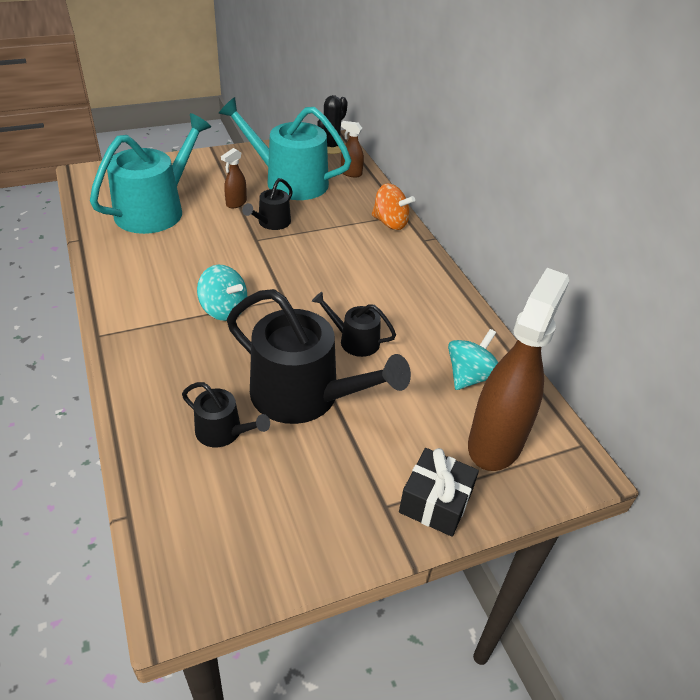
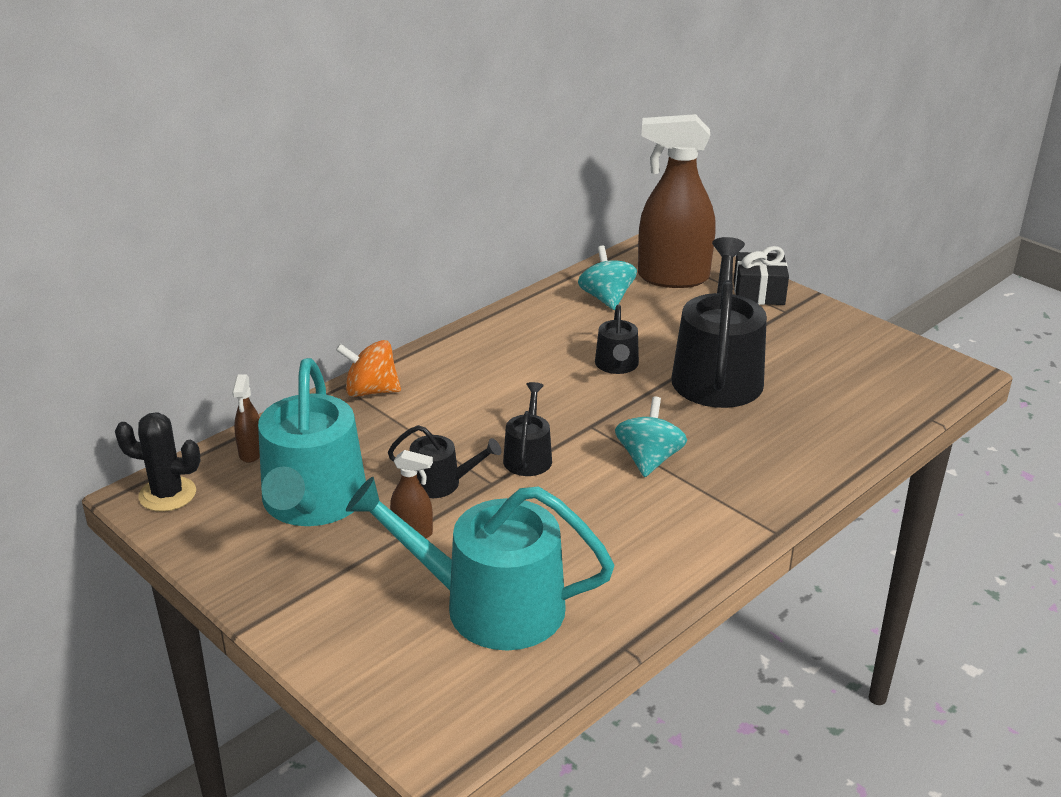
camera: 110 degrees left, 10 degrees down
(223, 432) = (804, 402): black watering can -> black watering can (528, 456)
(390, 223) = (371, 391): orange spinning top -> orange spinning top turned 90 degrees counterclockwise
(470, 376) = (606, 299): turquoise spinning top -> turquoise spinning top turned 60 degrees clockwise

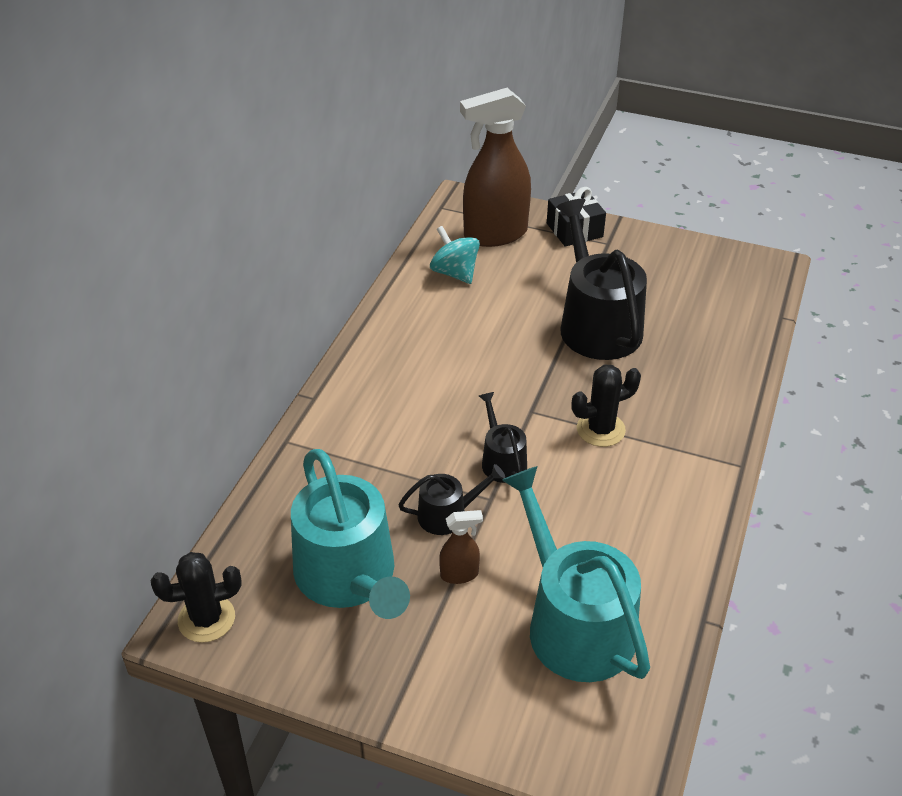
camera: 25 degrees left, 10 degrees up
(251, 453) = (253, 544): brown spray bottle -> none
(371, 391) = (316, 438): orange spinning top -> none
(489, 605) = (574, 623): turquoise watering can -> turquoise watering can turned 75 degrees clockwise
(617, 365) = (510, 341): black watering can -> none
(649, 460) = (600, 429): turquoise spinning top -> black cactus

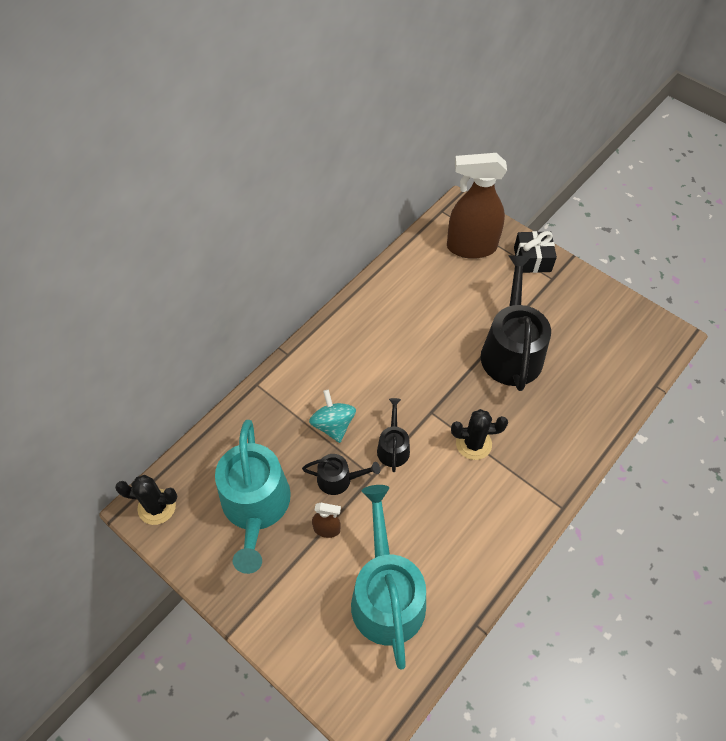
camera: 20 degrees right, 15 degrees up
(454, 273) = (427, 274): turquoise spinning top -> turquoise spinning top (333, 425)

